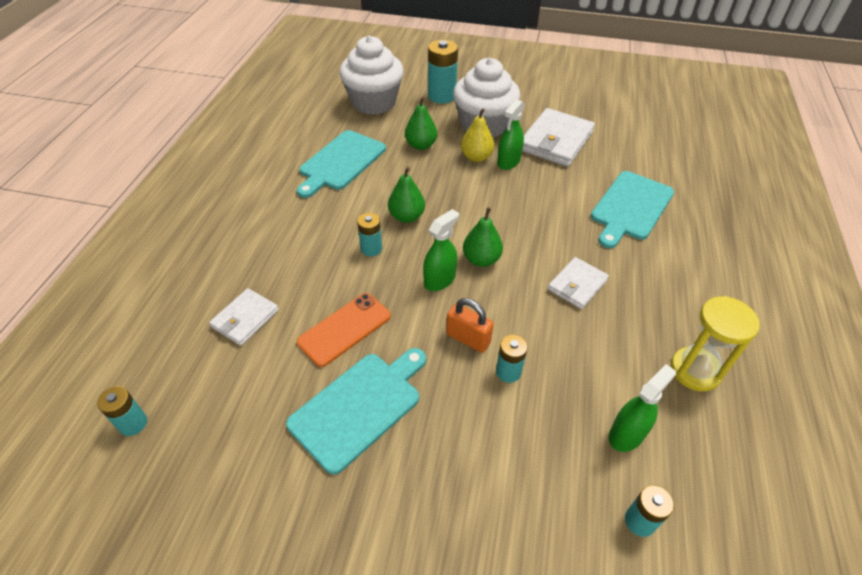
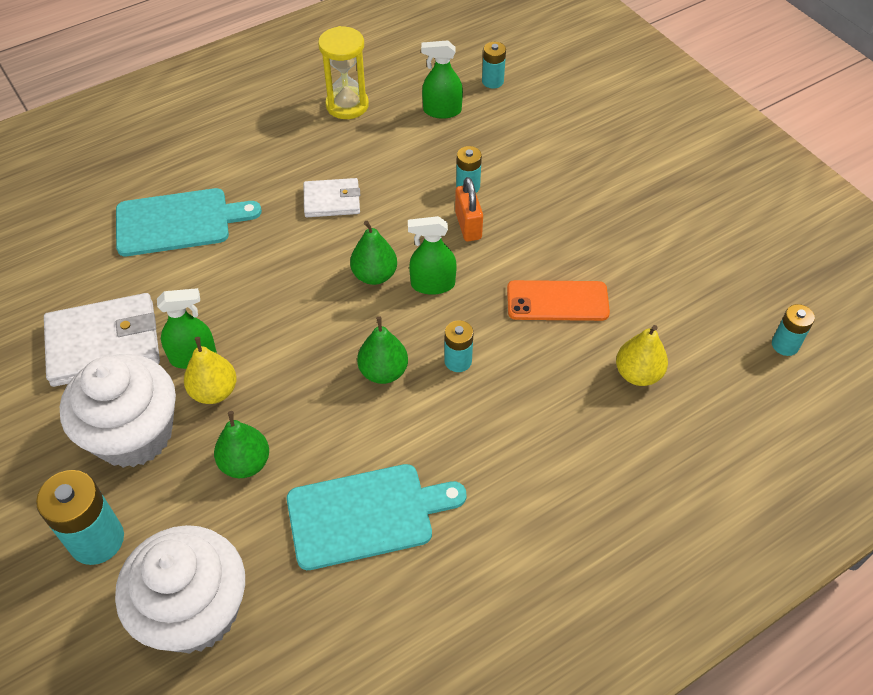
camera: 135 degrees left, 5 degrees up
(245, 318) = (638, 374): white wallet -> yellow pear
(359, 407) = (598, 238): turquoise cutting board -> none

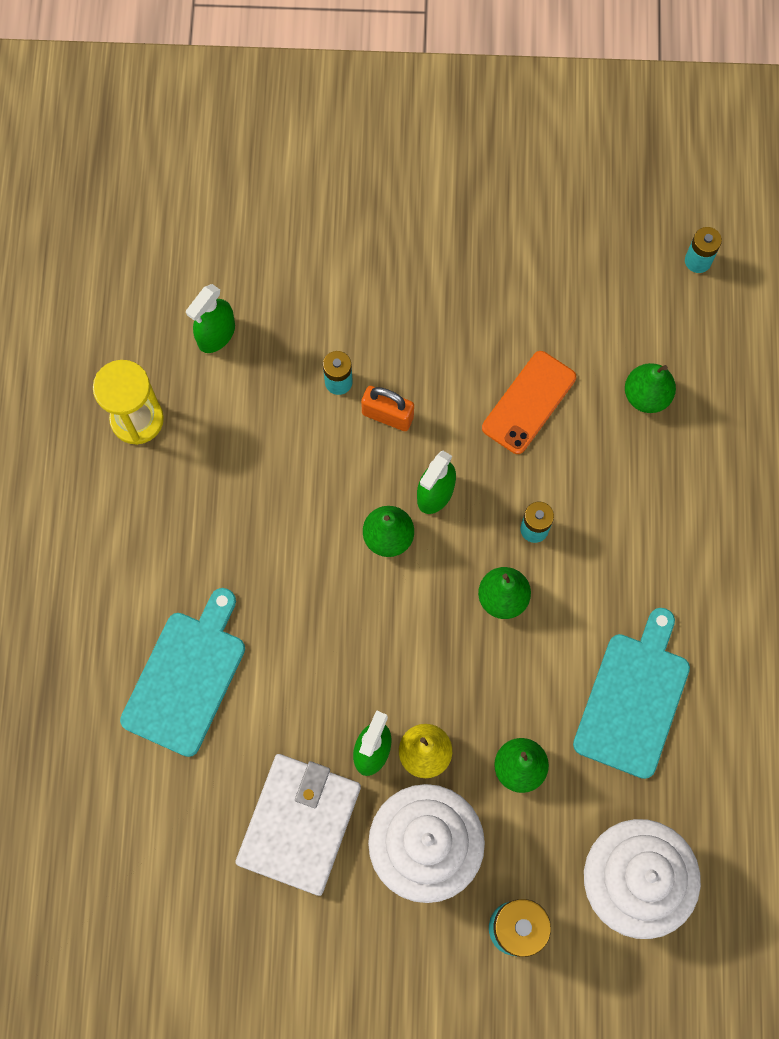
camera: 55 degrees left, 20 degrees up
(332, 200) = (264, 517): white wallet -> none
(492, 81) = (210, 257): turquoise battery -> none
(638, 374) = (646, 396): yellow pear -> green pear

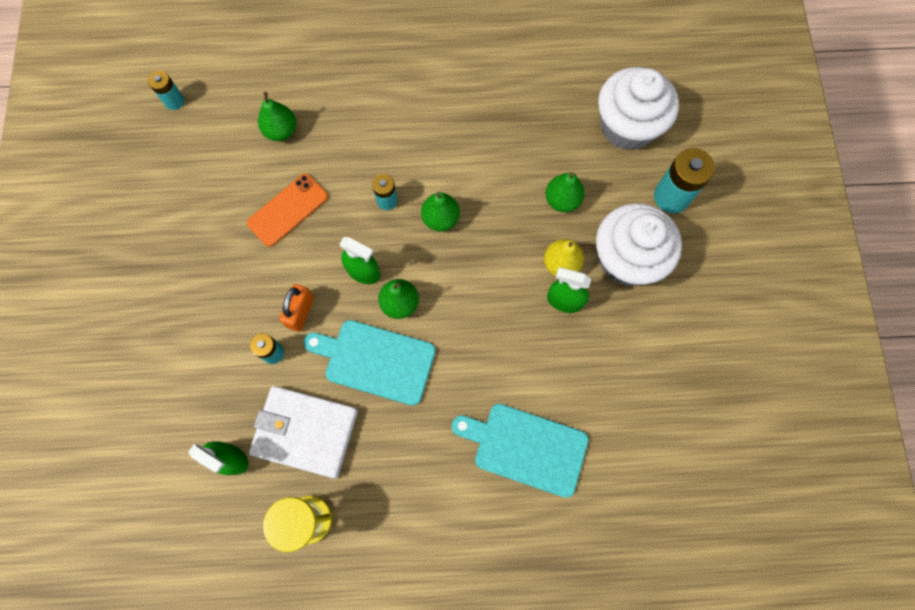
camera: 95 degrees left, 0 degrees up
(299, 824) = (625, 348): white wallet -> white wallet (305, 431)
(528, 402) = (288, 210): orange phone -> orange phone turned 75 degrees counterclockwise
(634, 699) = (505, 130): turquoise cutting board -> turquoise cutting board (375, 360)

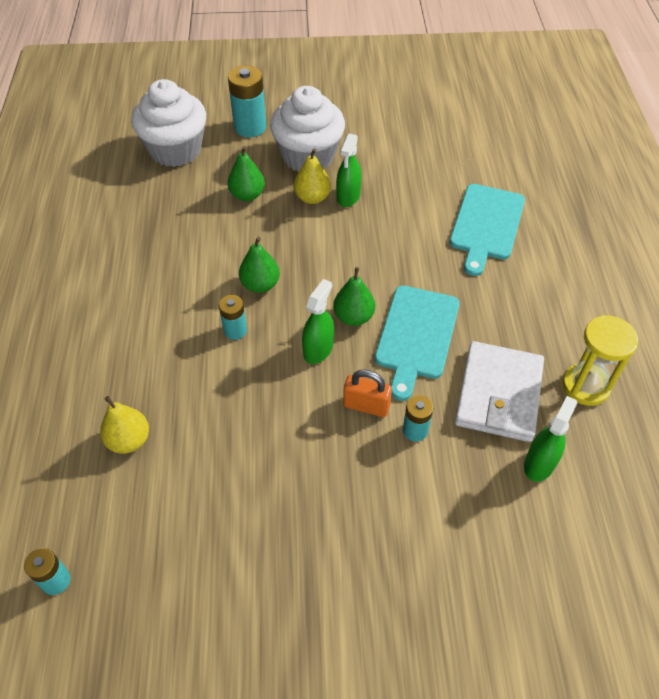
camera: 90 degrees left, 20 degrees down
(281, 131) = (129, 440): green pear -> yellow pear
(288, 210) = (239, 426): orange phone -> none

